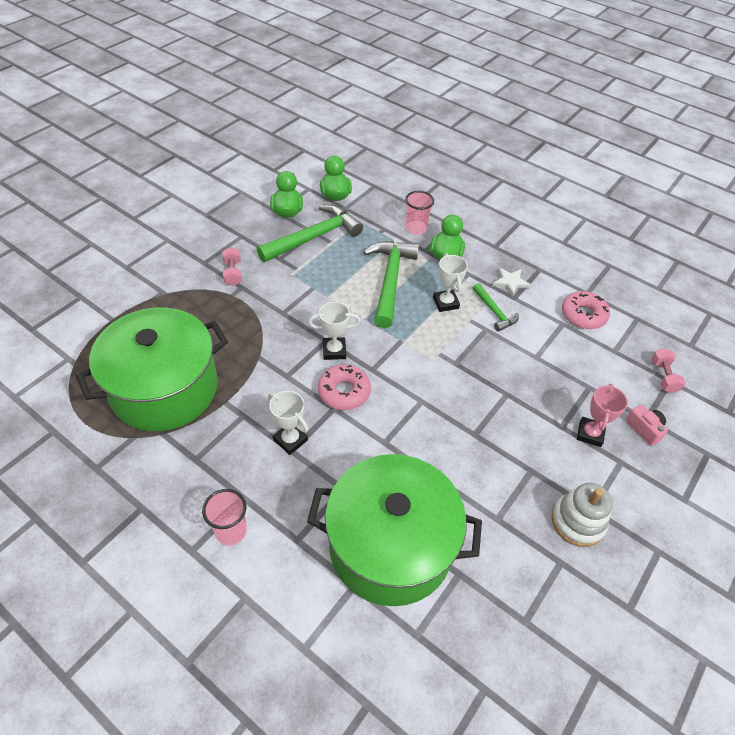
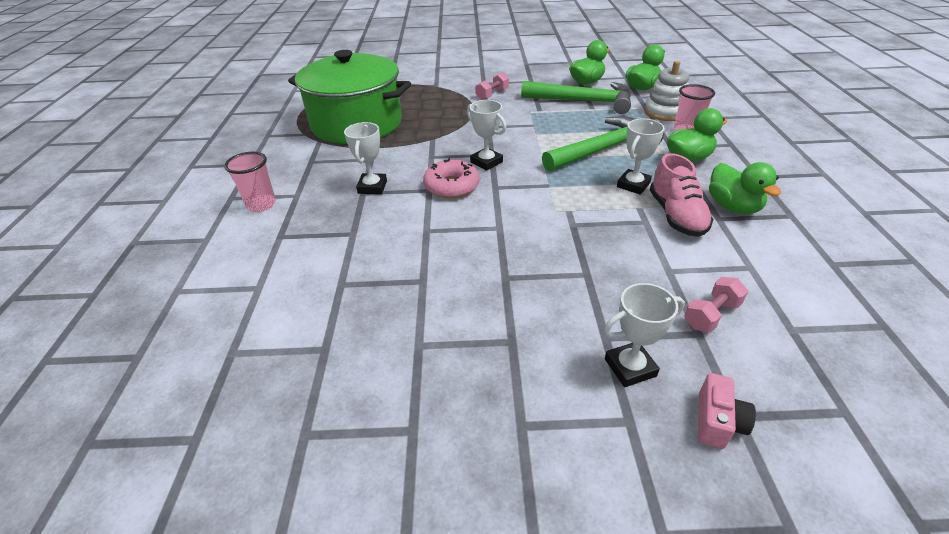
camera: 55 degrees right, 10 degrees down
(390, 545) = (318, 287): green pot -> none
(494, 312) = (676, 215): green hammer -> pink shoe
(510, 283) = (733, 207): white star -> green duck
(577, 522) = (486, 418): white stacking toy -> white stacking toy (665, 112)
(583, 315) = (794, 276): pink donut -> none
(590, 434) = (630, 367): pink trophy -> white trophy
(663, 377) = (839, 400): pink dumbbell -> pink dumbbell (711, 315)

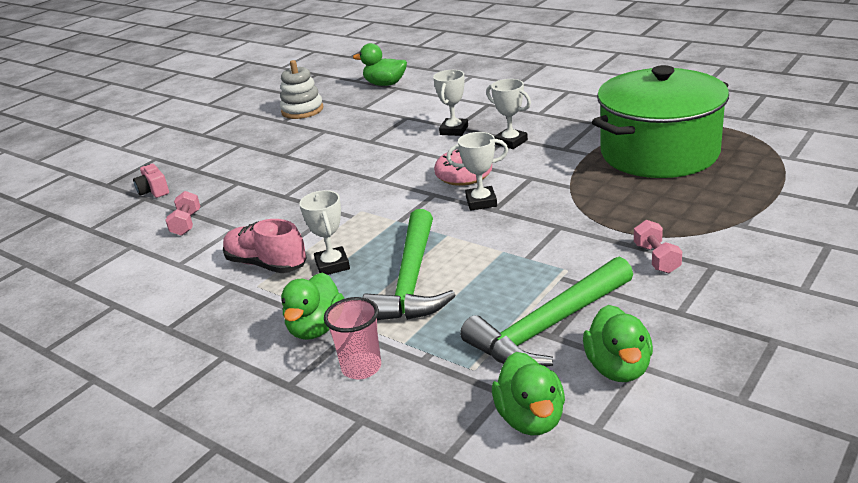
camera: 130 degrees right, 10 degrees down
(261, 204) = (542, 100): pink cup -> none
(630, 367) = (212, 181): white trophy -> white trophy (454, 130)
(665, 112) = (427, 385): white stacking toy -> white stacking toy (302, 110)
(733, 207) = (225, 302): green duck -> green duck (385, 84)

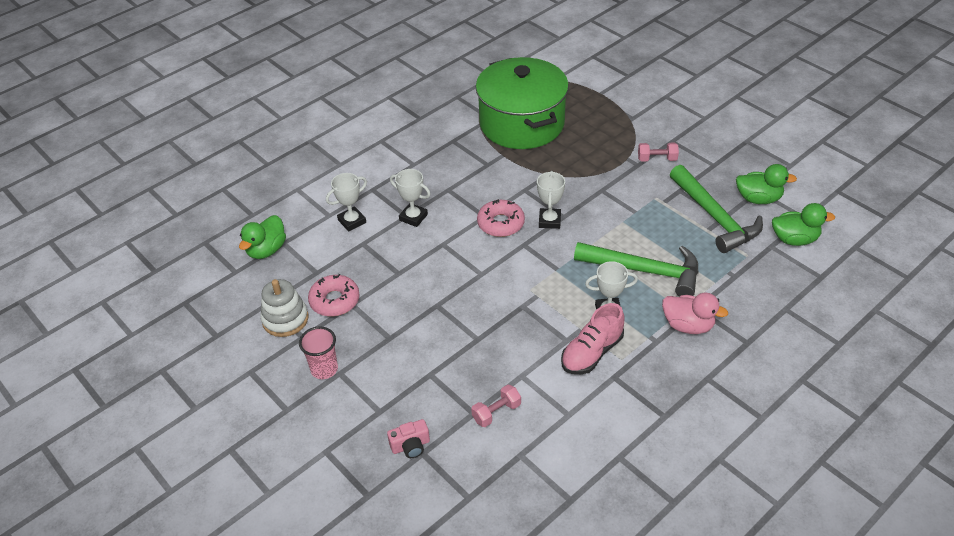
camera: 80 degrees left, 15 degrees up
(186, 223) = (496, 412): pink dumbbell -> pink dumbbell turned 45 degrees counterclockwise
(316, 328) = (688, 325): green duck -> pink duck
(327, 123) = (334, 301): none -> pink donut
(361, 368) = (737, 305): pink cup -> pink cup (324, 369)
(510, 142) = (458, 189): white trophy -> white trophy (352, 221)

